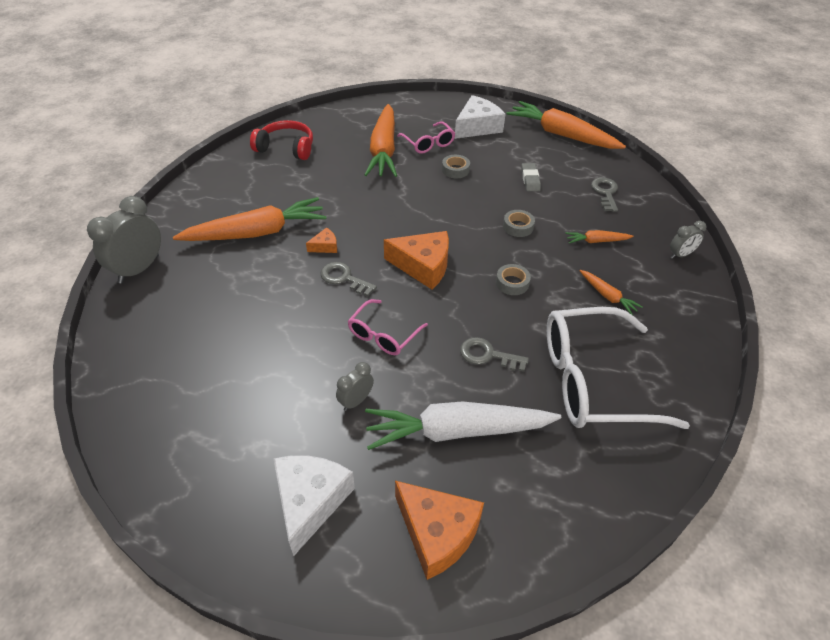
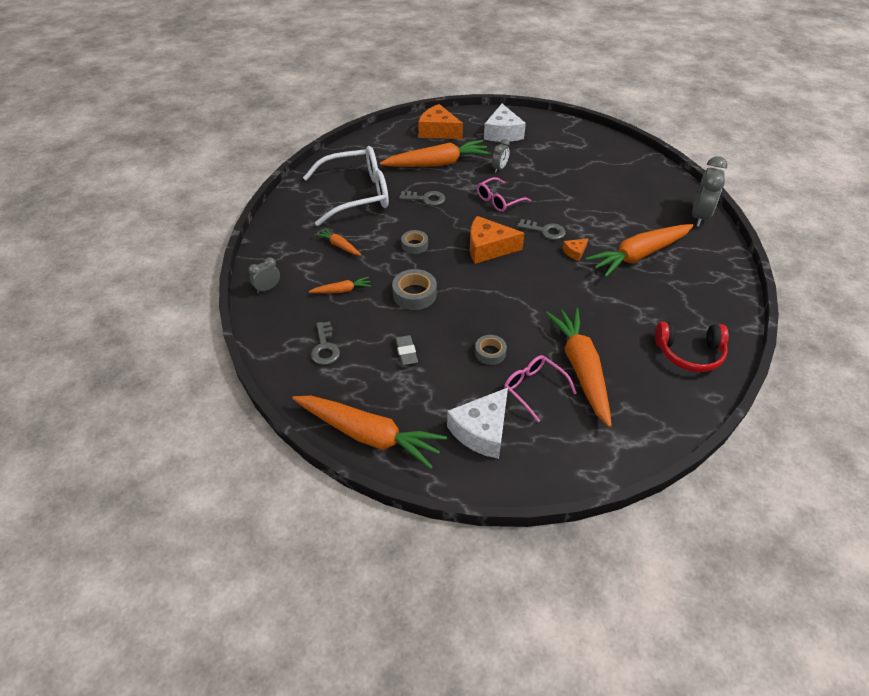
camera: 170 degrees right, 0 degrees up
(383, 335) = (498, 200): pink glasses -> pink glasses turned 150 degrees counterclockwise
(457, 431) = (437, 164): white carrot -> orange carrot
(518, 227) = (414, 294): grey tape -> grey tape, size x1.53

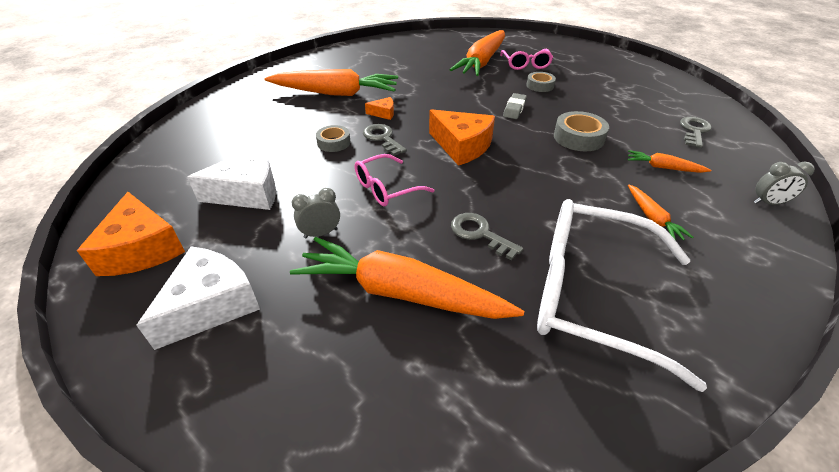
camera: 145 degrees left, 5 degrees down
(368, 435) = (666, 80): orange carrot -> none
(406, 352) = (613, 106): grey eraser -> grey eraser (514, 109)
(414, 245) = (545, 180): grey tape -> grey tape (334, 143)
(438, 131) = (308, 388): orange cheese -> orange cheese (141, 249)
(482, 431) = (580, 61): white cheese -> white cheese (248, 192)
(498, 200) = (386, 188): pink glasses -> pink glasses turned 150 degrees clockwise
(689, 353) = (401, 48): red headphones -> none
(699, 216) = (230, 97): grey clock -> none

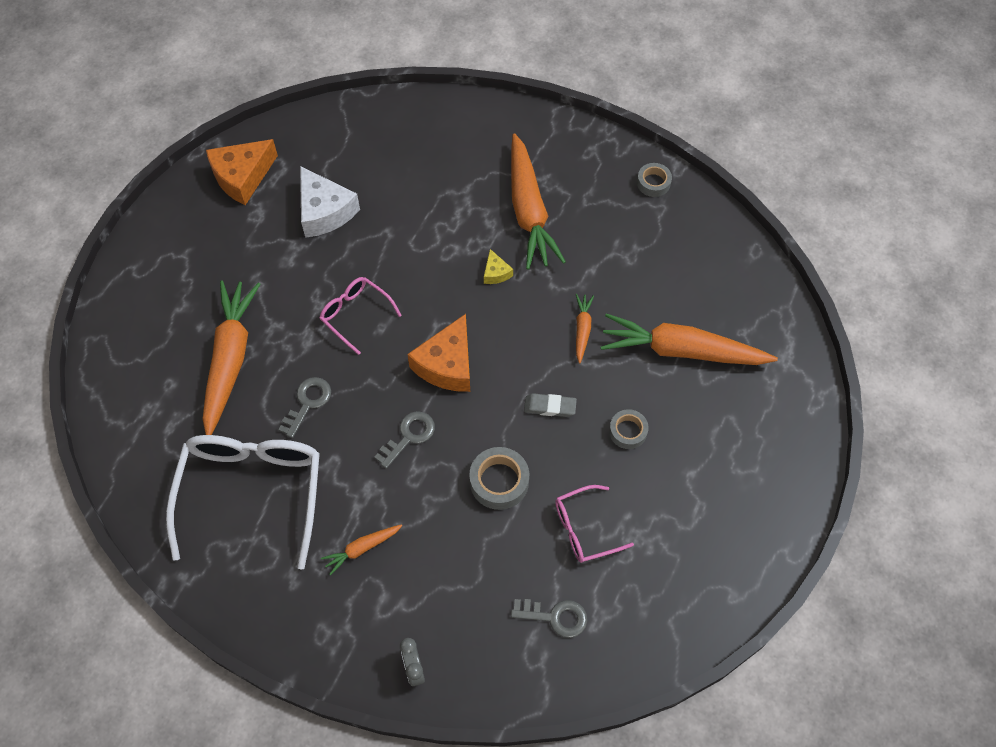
camera: 75 degrees right, 20 degrees up
(211, 305) = (198, 247): white cheese -> none
(320, 233) = (283, 285): grey clock -> none
(334, 143) = (421, 246): grey tape -> grey tape (653, 183)
(382, 138) = (442, 287): grey key -> grey key (409, 436)
(383, 113) = (496, 273): orange cheese -> yellow cheese
(526, 64) = (694, 408): pink glasses -> pink glasses (584, 529)
(663, 167) = (457, 569): orange carrot -> orange carrot (582, 330)

